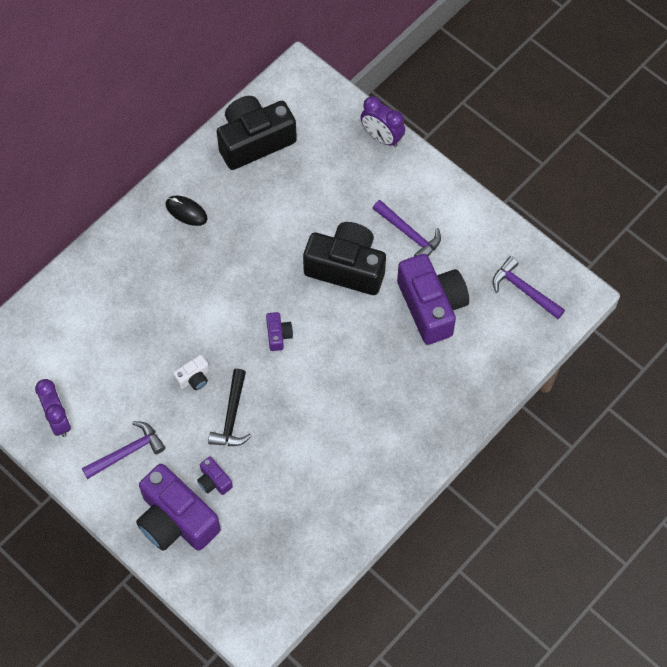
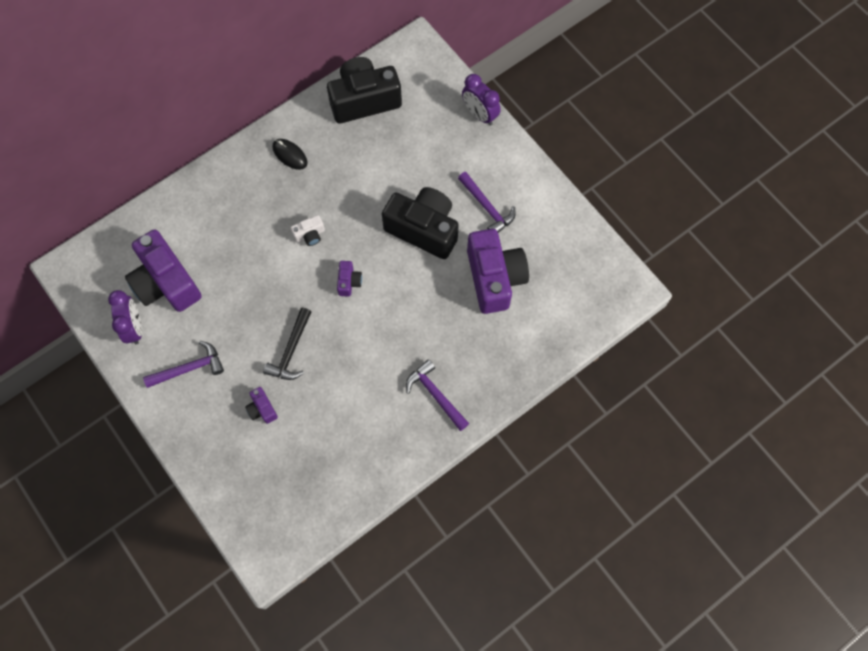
camera: 10 degrees right, 5 degrees up
(176, 520) = (220, 440): purple camera -> purple camera (166, 282)
(194, 378) = (264, 309): white camera -> white camera (310, 235)
(524, 290) = (583, 277): purple hammer -> purple hammer (435, 395)

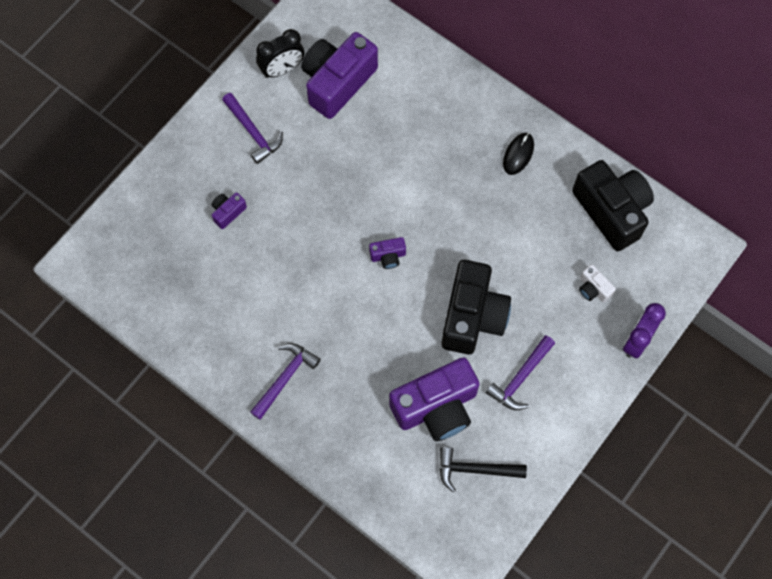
camera: 75 degrees right, 0 degrees up
(134, 327) = (282, 69): purple clock -> black clock
(291, 350) = (296, 221): black hammer -> black hammer (475, 469)
(310, 235) = (430, 202): white camera -> white camera (593, 289)

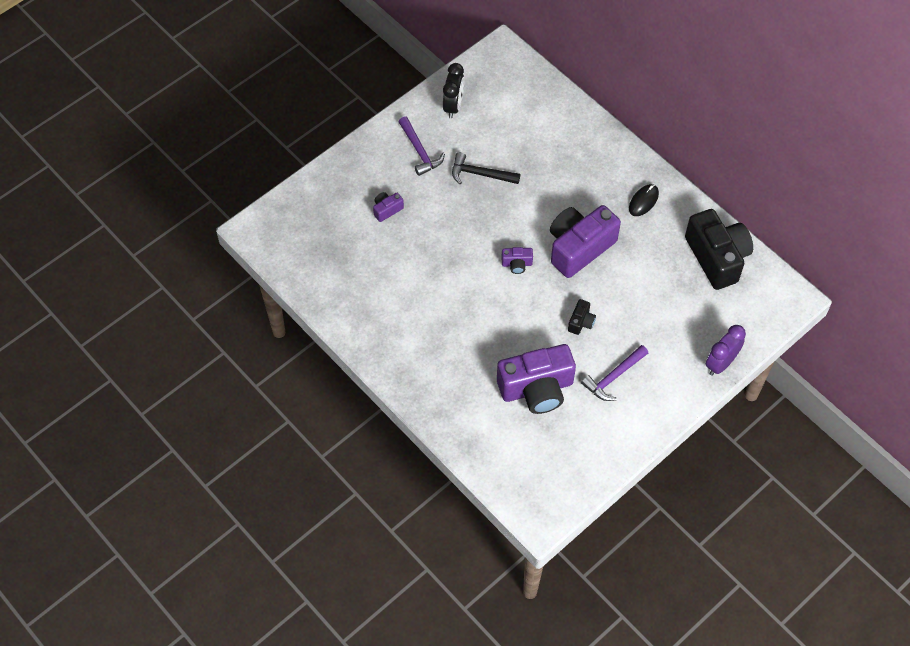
camera: 10 degrees right, 10 degrees down
(282, 69) = (453, 106): black clock -> black clock turned 60 degrees counterclockwise
(285, 378) = (411, 346): purple hammer -> none
(337, 82) = (498, 123): purple camera -> purple camera (579, 248)
(472, 316) = (581, 322): black camera -> black camera, size x0.43
(475, 469) = (561, 443): black hammer -> black hammer (480, 174)
(593, 289) = (690, 316): white camera -> none

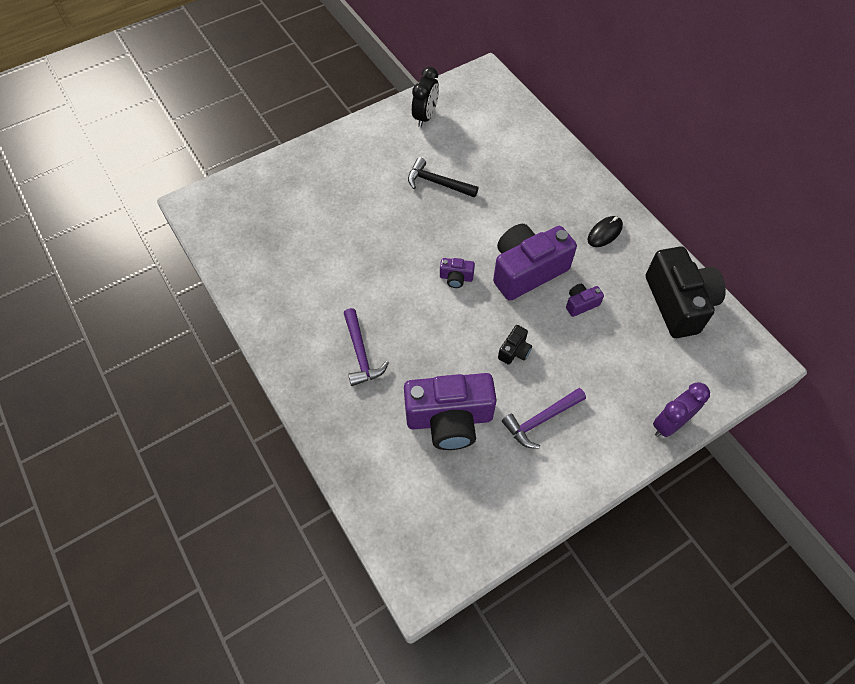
camera: 10 degrees right, 0 degrees up
(387, 210) = (333, 204): purple camera -> purple camera (581, 304)
(419, 151) = (381, 153): purple hammer -> purple hammer (361, 353)

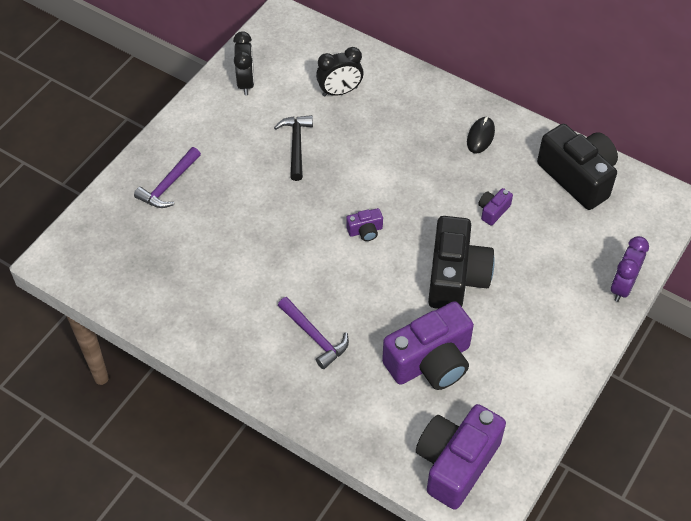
camera: 25 degrees left, 5 degrees down
(437, 183) = (296, 145): black hammer -> black hammer turned 90 degrees clockwise
(500, 151) = (340, 91): none -> black clock
(514, 351) = (456, 277): black camera -> black camera, size x2.31
(527, 270) = (428, 199): purple camera -> purple camera (456, 463)
(541, 420) = (512, 328): purple hammer -> purple hammer (169, 185)

